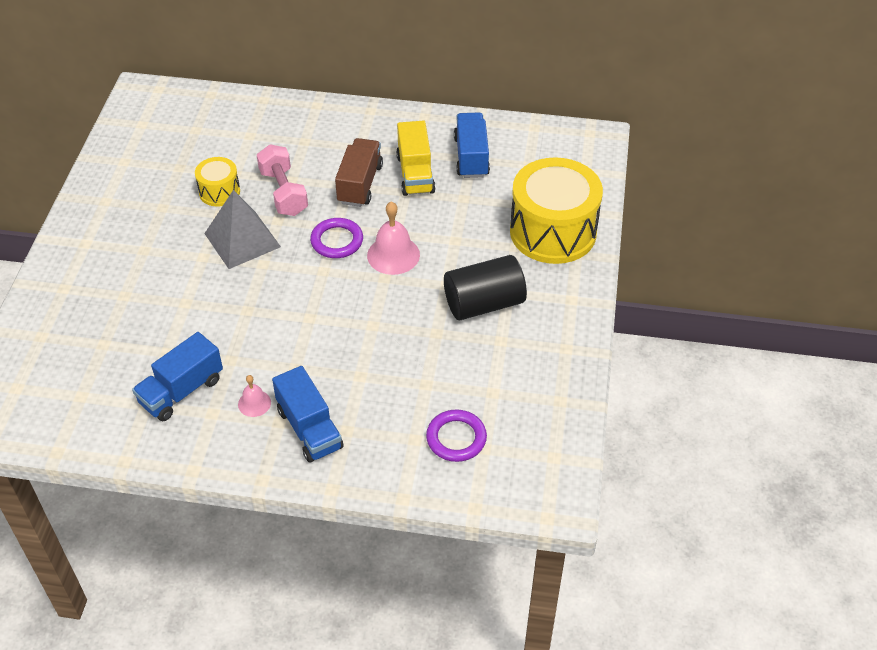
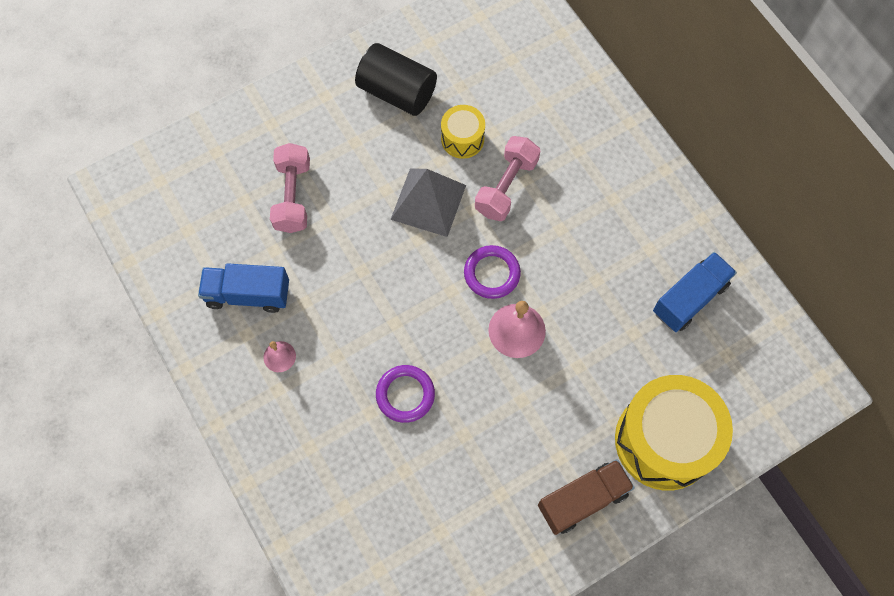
camera: 50 degrees right, 20 degrees up
(138, 313) = (293, 196): none -> pink dumbbell
(309, 429) = (289, 418): blue truck -> none
(360, 184) = (571, 236): brown truck -> brown truck (582, 500)
(415, 174) = (625, 270): yellow truck -> none
(456, 438) = (370, 539): purple ring -> purple ring (405, 395)
(484, 303) = (528, 448): black cylinder -> black cylinder (397, 92)

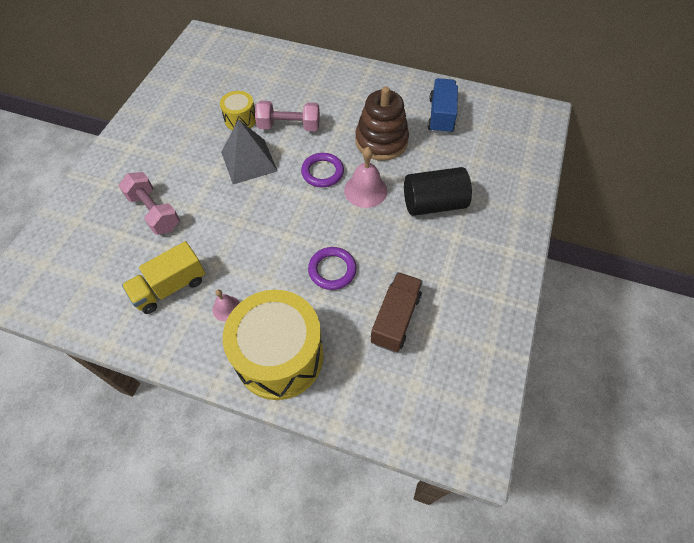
camera: 40 degrees left, 10 degrees down
(248, 294) = (170, 287): blue truck -> yellow truck
(397, 92) = (177, 120): black cylinder -> black cylinder (433, 204)
(506, 186) = (289, 126): pink dumbbell -> pink dumbbell turned 75 degrees counterclockwise
(582, 500) = (490, 248): brown truck -> brown truck (395, 319)
(589, 281) = (381, 141): none -> brown stacking toy
(664, 440) = (499, 188): yellow drum -> yellow drum (279, 356)

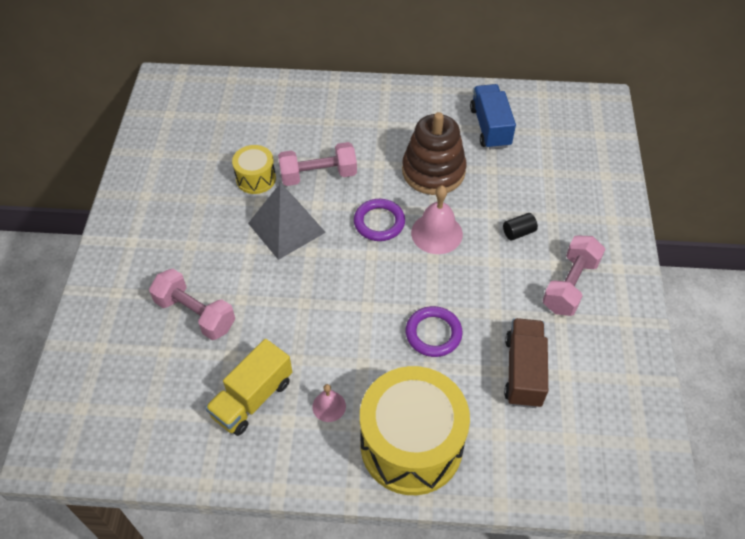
camera: 15 degrees left, 5 degrees down
(433, 204) = (518, 232): black cylinder -> black cylinder, size x0.43
(461, 256) = (570, 285): none -> pink dumbbell

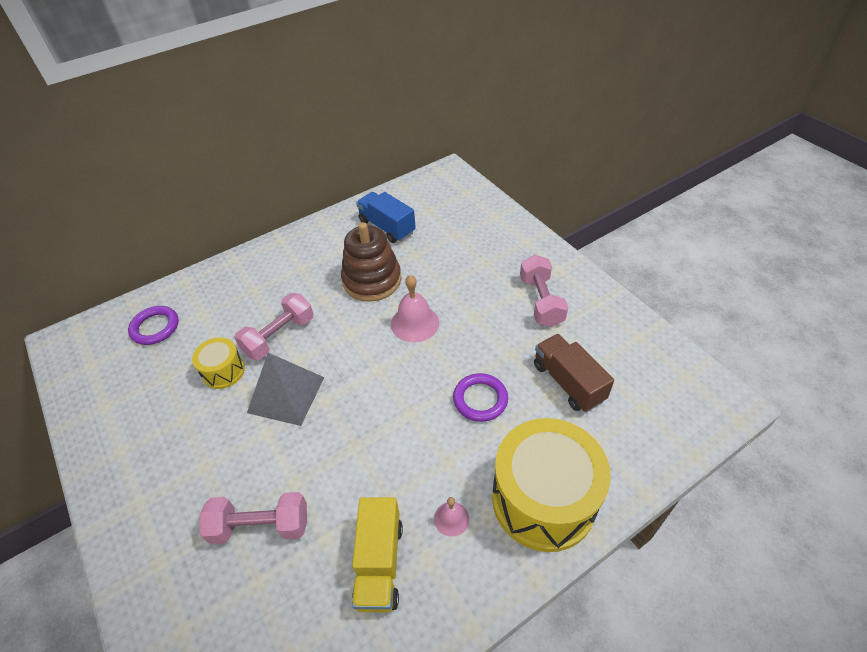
camera: 35 degrees left, 5 degrees down
(379, 222) = (362, 342): purple ring -> purple ring (155, 327)
(518, 232) = (473, 287): black cylinder -> none

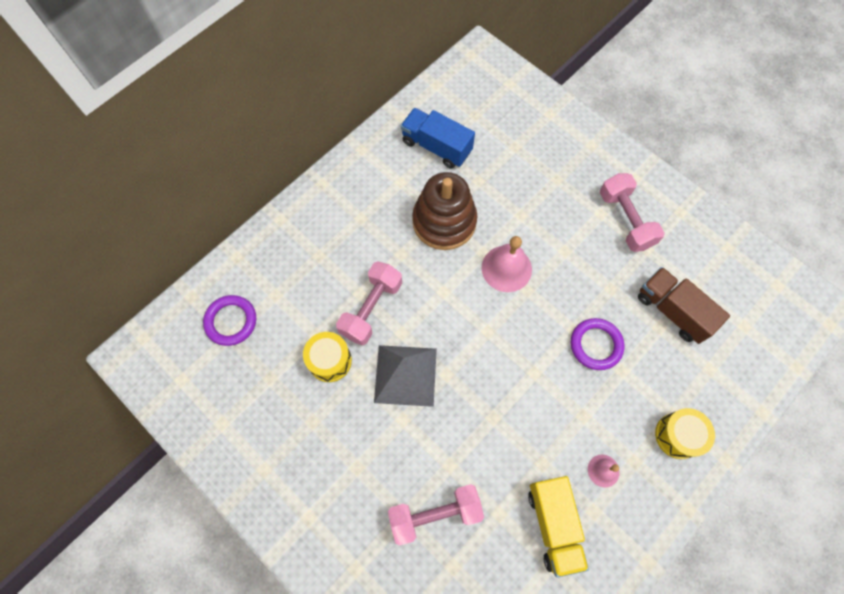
camera: 15 degrees left, 20 degrees up
(543, 499) = (677, 436): yellow drum -> yellow drum, size x0.49

